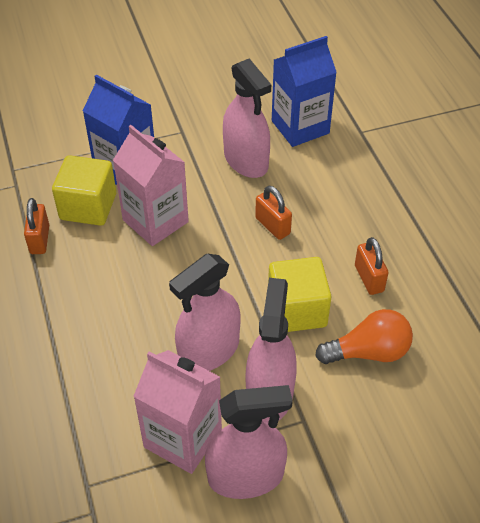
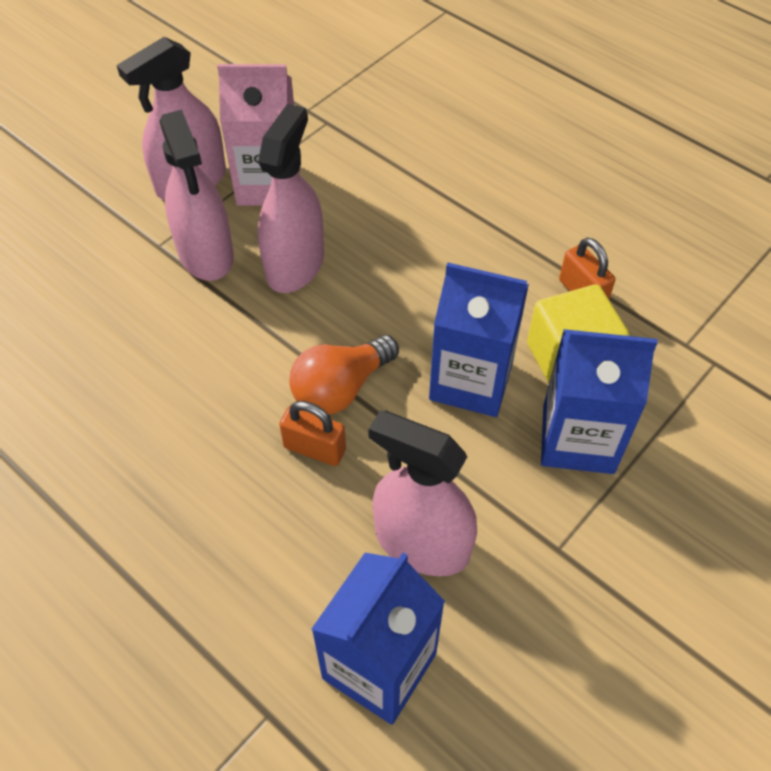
camera: 150 degrees right, 5 degrees up
(155, 221) = (471, 381): pink carton -> blue carton
(297, 310) = (221, 350): yellow cube -> none
(368, 352) = (114, 340): orange light bulb -> orange light bulb (341, 388)
(369, 278) = (147, 432): orange padlock -> none

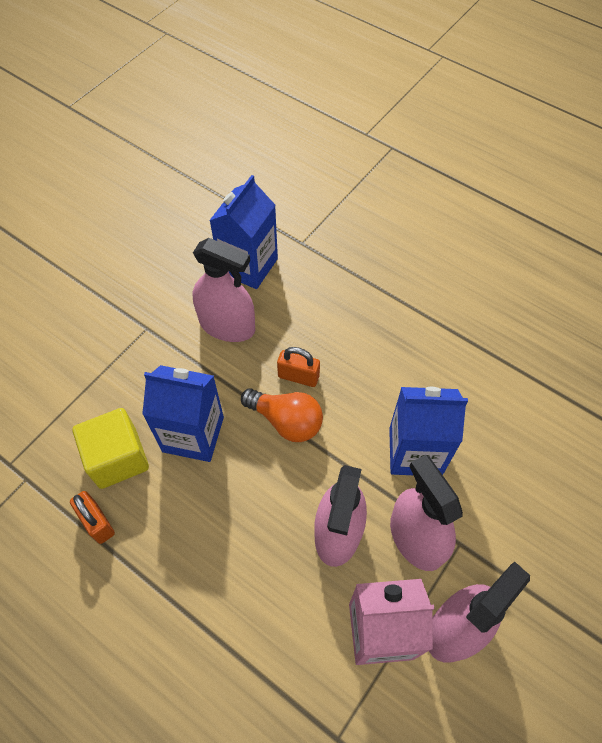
camera: 175 degrees right, 5 degrees up
(341, 388) = (286, 421): orange light bulb -> orange light bulb turned 75 degrees clockwise
(578, 439) = (123, 397): blue carton -> blue carton (415, 451)

